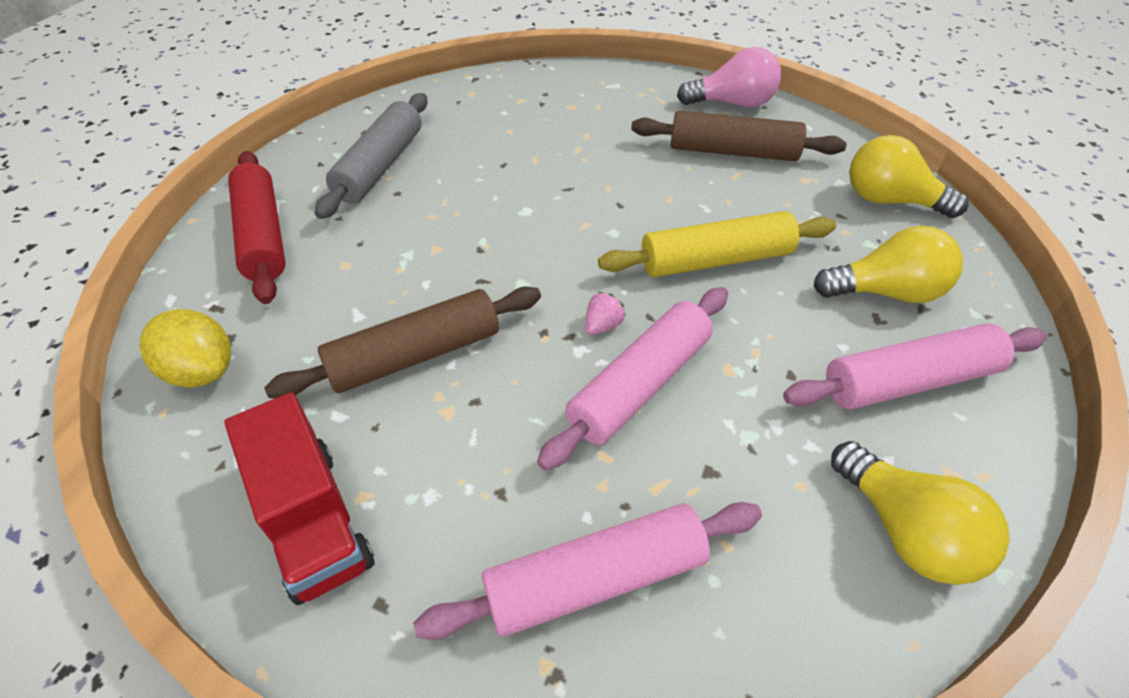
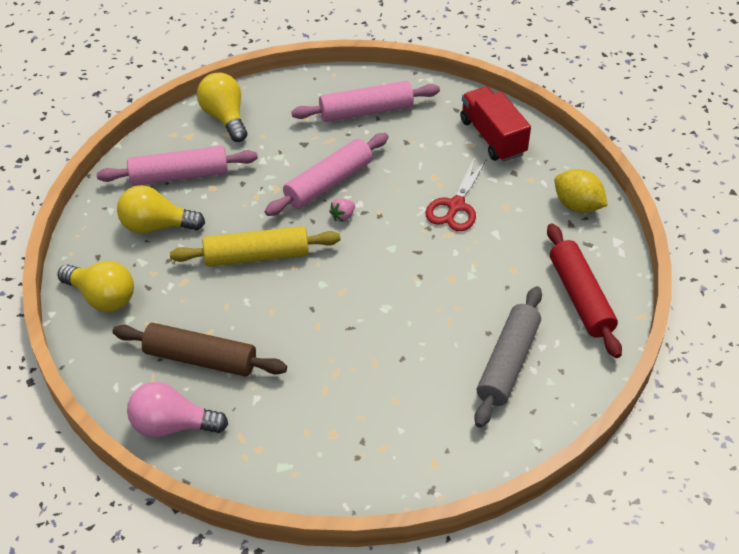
camera: 175 degrees left, 0 degrees up
(415, 355) = (455, 206): brown rolling pin -> red scissors

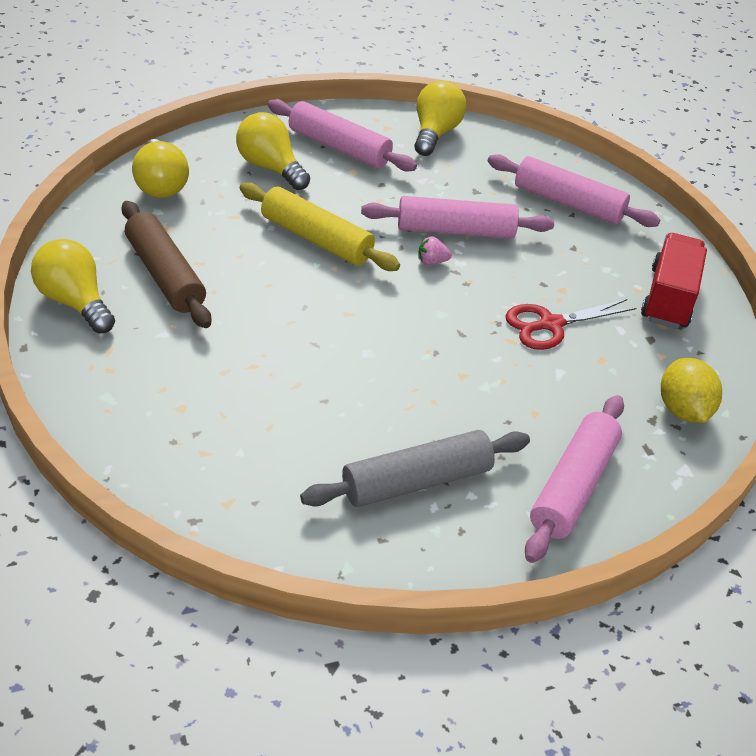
camera: 40 degrees right, 5 degrees down
(172, 425) = (75, 302): pink light bulb -> yellow light bulb
(580, 297) = (573, 486): red rolling pin -> pink rolling pin

